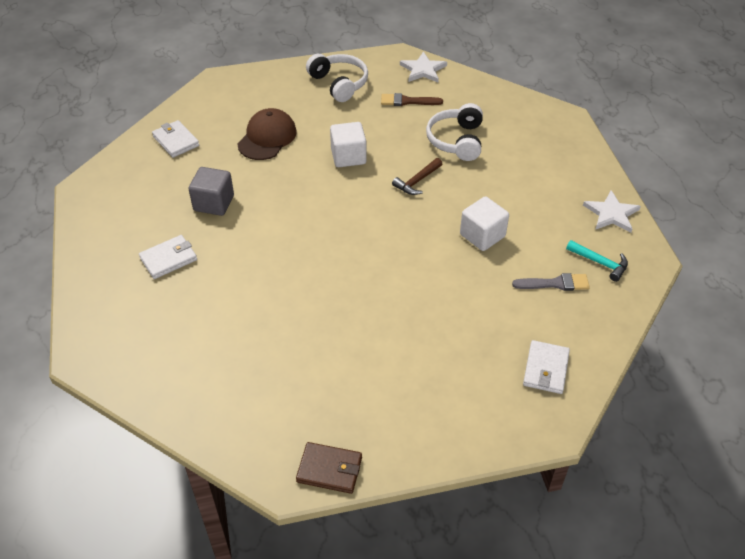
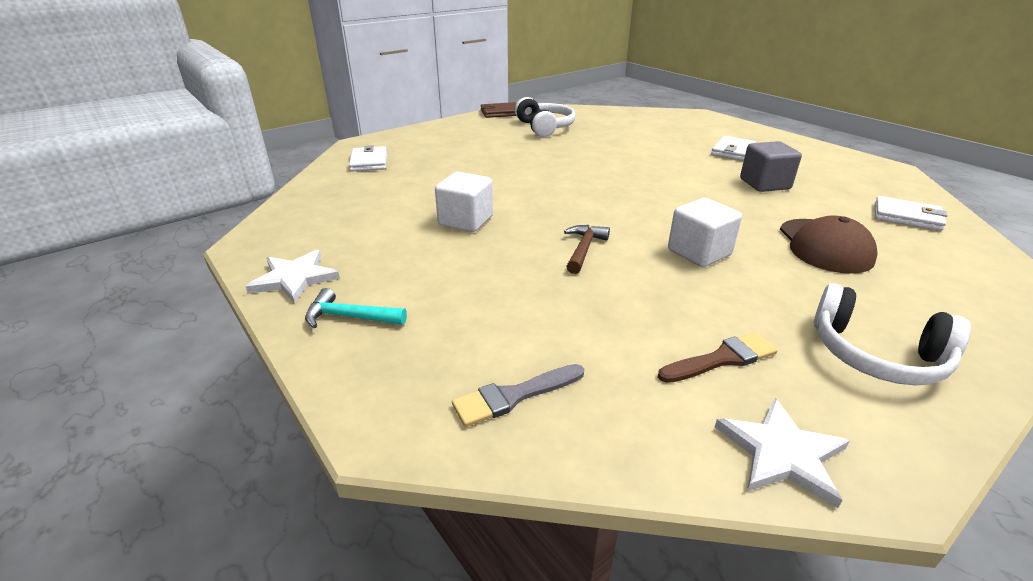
camera: 155 degrees right, 15 degrees down
(456, 140) = (574, 314): white headphones -> white headphones (544, 127)
(555, 283) = (368, 205): grey brush -> grey brush (514, 396)
(600, 263) = (315, 229): turquoise hammer -> turquoise hammer (349, 317)

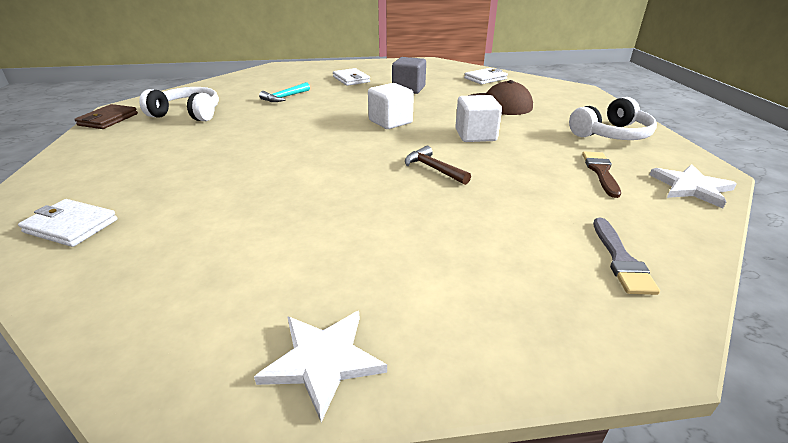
camera: 60 degrees left, 0 degrees up
(349, 317) = (451, 328): turquoise hammer -> turquoise hammer (284, 97)
(465, 221) = (322, 204): white cube -> white cube (390, 122)

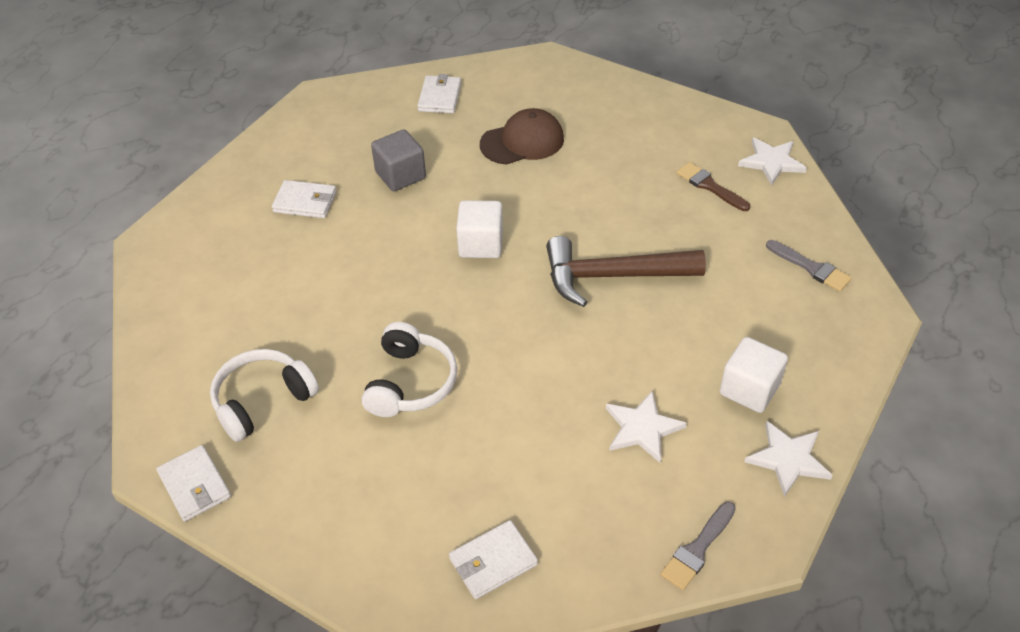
camera: 50 degrees left, 15 degrees up
(108, 119) = (194, 485): brown wallet -> white wallet
(129, 340) = (697, 549): none -> grey brush
(280, 241) = (642, 428): none -> white star
(284, 97) = (303, 291): turquoise hammer -> none
(433, 169) = (612, 276): brown hammer -> brown hammer, size x2.02
(475, 135) = (575, 207): white cube -> white cube (749, 389)
(611, 134) = (660, 127): white headphones -> white headphones (410, 382)

